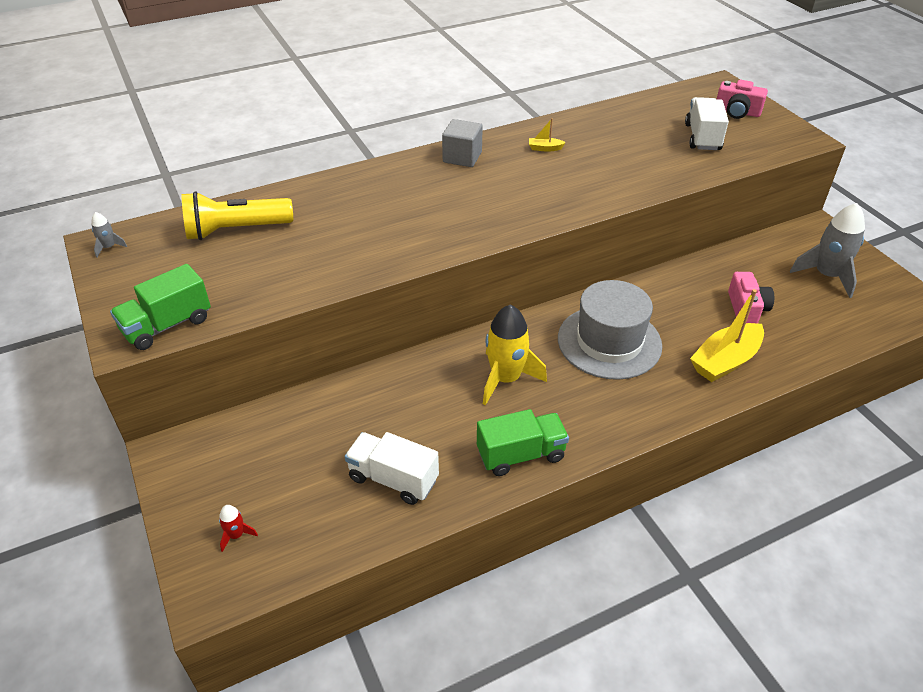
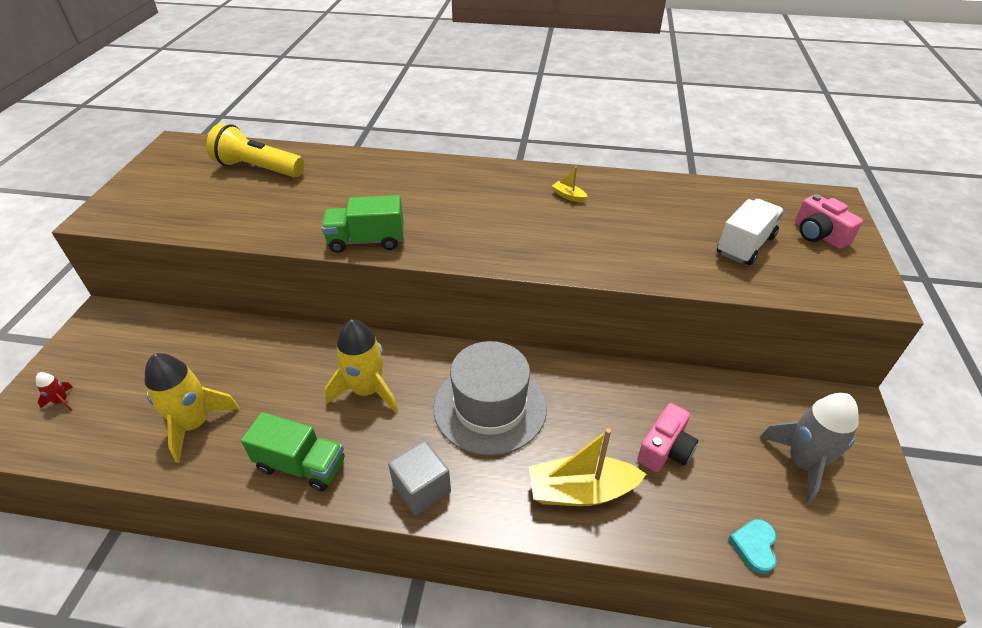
camera: 35 degrees right, 0 degrees up
(109, 247) = (174, 149): grey rocket -> none
(167, 325) = (130, 217): green truck -> green truck (366, 241)
(393, 479) = (194, 424): white truck -> yellow rocket
(462, 157) = (488, 177): grey cube -> grey cube (421, 489)
(847, 336) = (754, 546): none -> turquoise heart

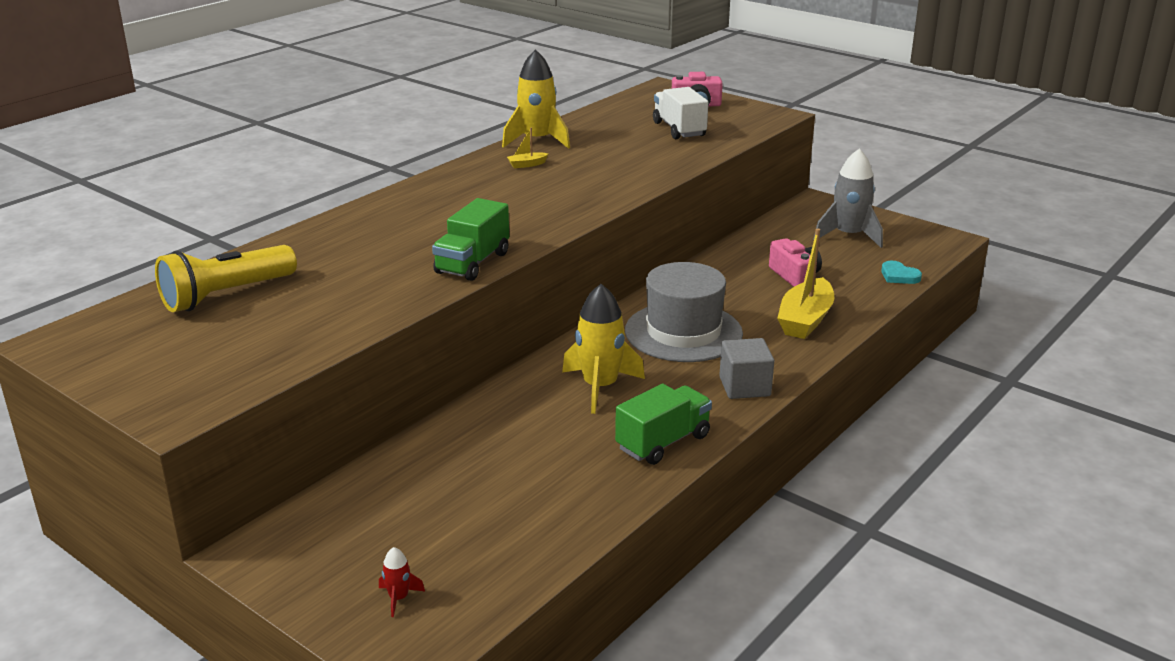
camera: 60 degrees left, 15 degrees down
(194, 424) = (543, 499): yellow rocket -> yellow rocket (537, 140)

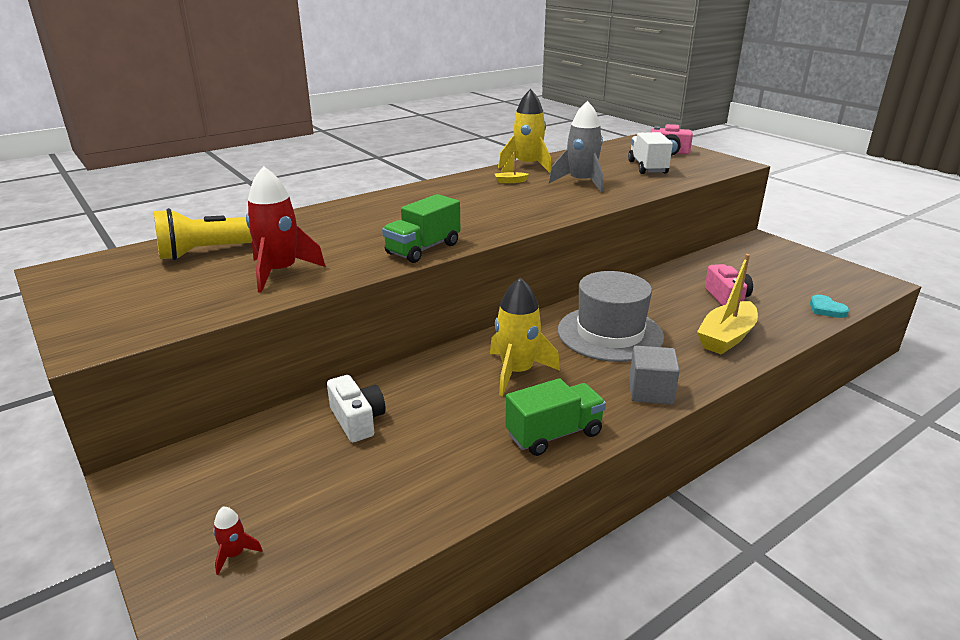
camera: 15 degrees right, 0 degrees up
(326, 310) = (280, 272): none -> red rocket
(452, 461) = (357, 420): none -> white camera
(849, 236) = (785, 270): grey rocket -> grey rocket (581, 183)

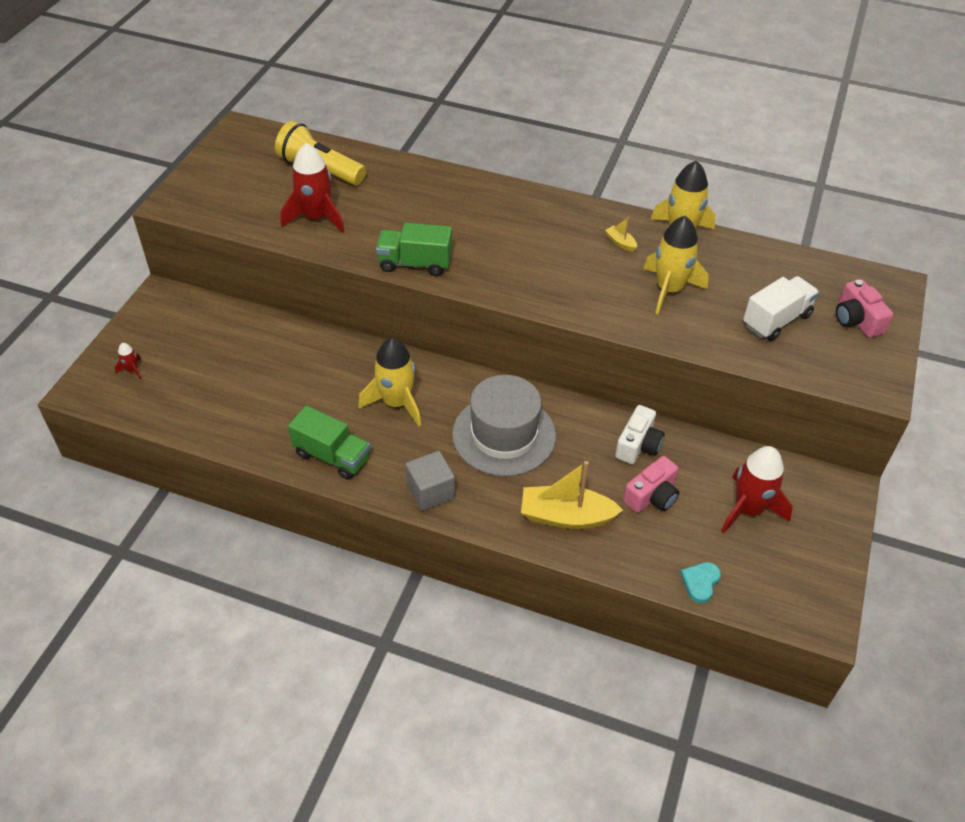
camera: 55 degrees right, 20 degrees up
(357, 420) = (276, 351): white camera -> white camera (638, 445)
(581, 183) = (669, 290): grey rocket -> yellow rocket
(762, 271) = (748, 509): none -> red rocket

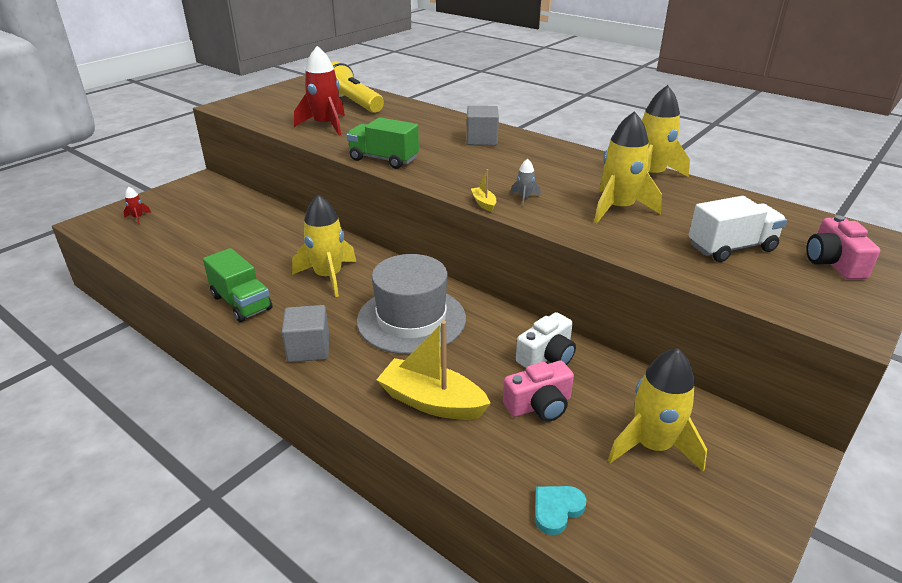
camera: 20 degrees right, 15 degrees down
(497, 210) = (481, 140): none -> grey cube
(581, 293) = (524, 198): none -> grey rocket
(620, 243) = (585, 172): yellow boat -> yellow boat (484, 203)
(748, 509) = (653, 446): red rocket -> yellow rocket

